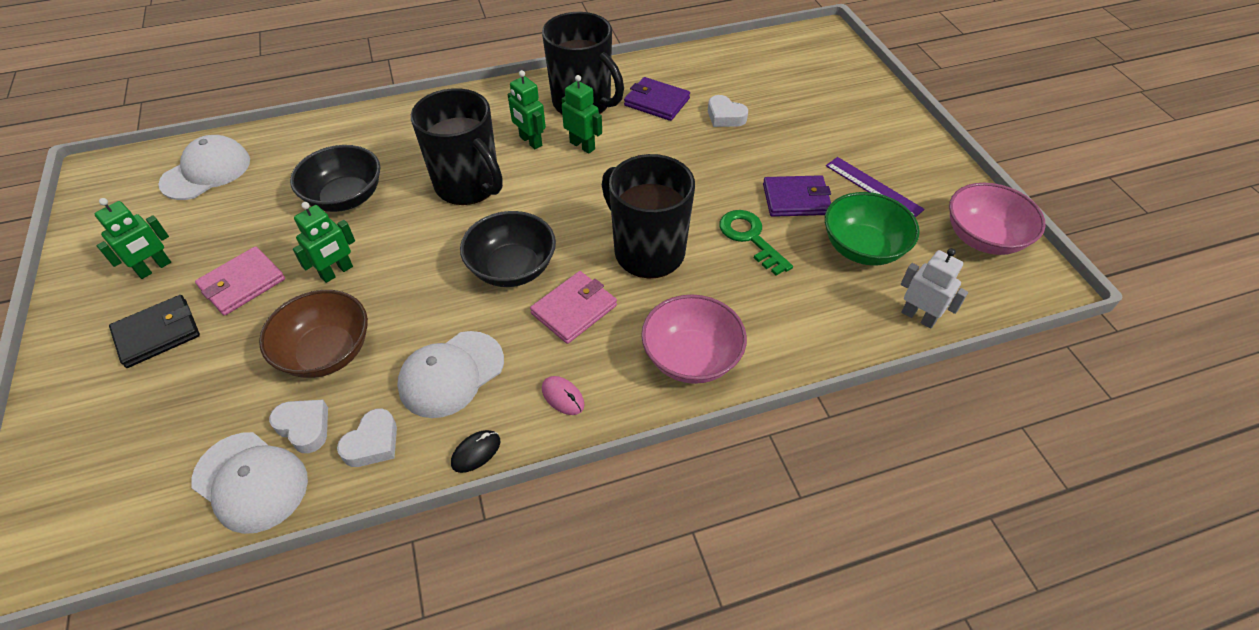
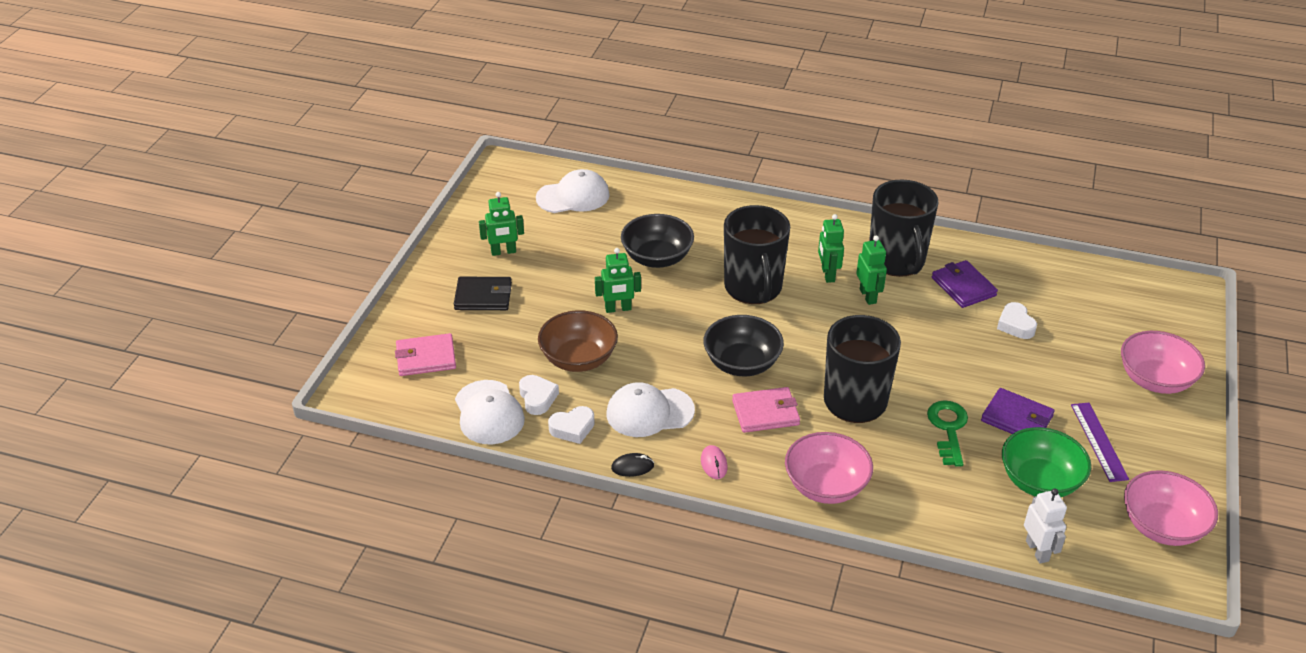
camera: 35 degrees right, 10 degrees down
(242, 283) = (552, 288): pink wallet -> pink wallet (426, 357)
(865, 114) = (1155, 380): none -> pink bowl

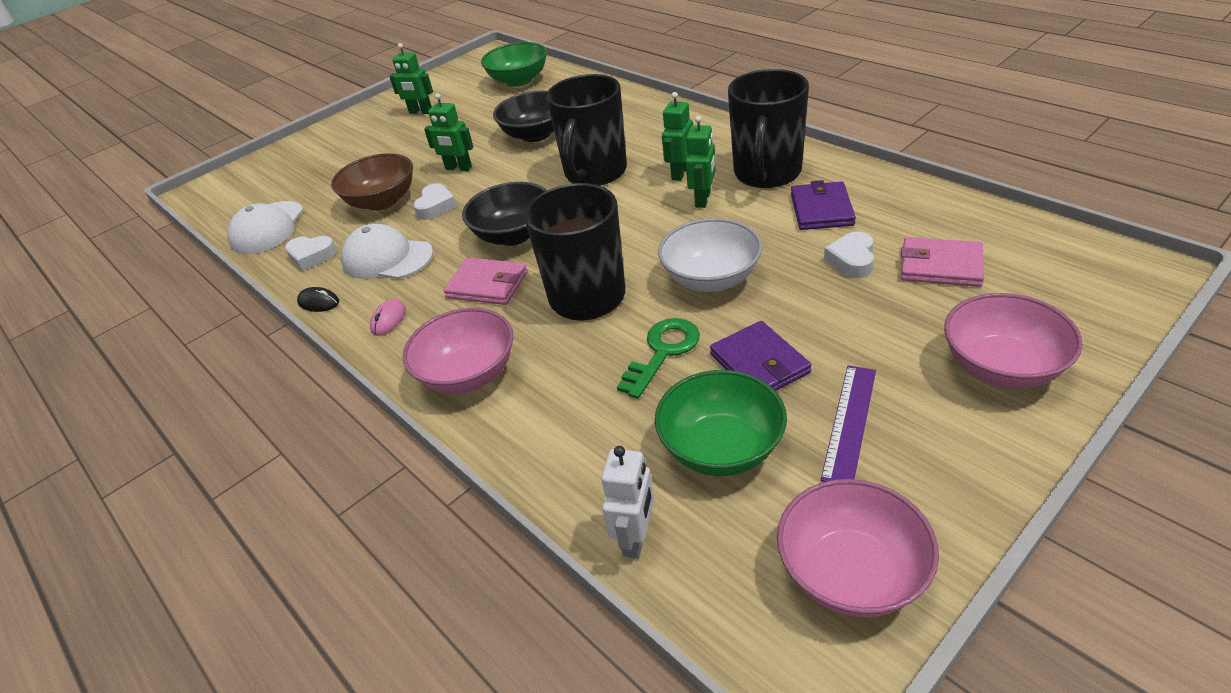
camera: 35 degrees right, 0 degrees up
(426, 357) = (276, 177): pink wallet -> pink wallet (940, 266)
(483, 296) = (368, 141): black wallet -> none
(537, 398) = (315, 225): white heart -> white heart (436, 206)
(573, 196) = (519, 80): white cap -> green bowl
(932, 364) = (711, 279): none -> white bowl

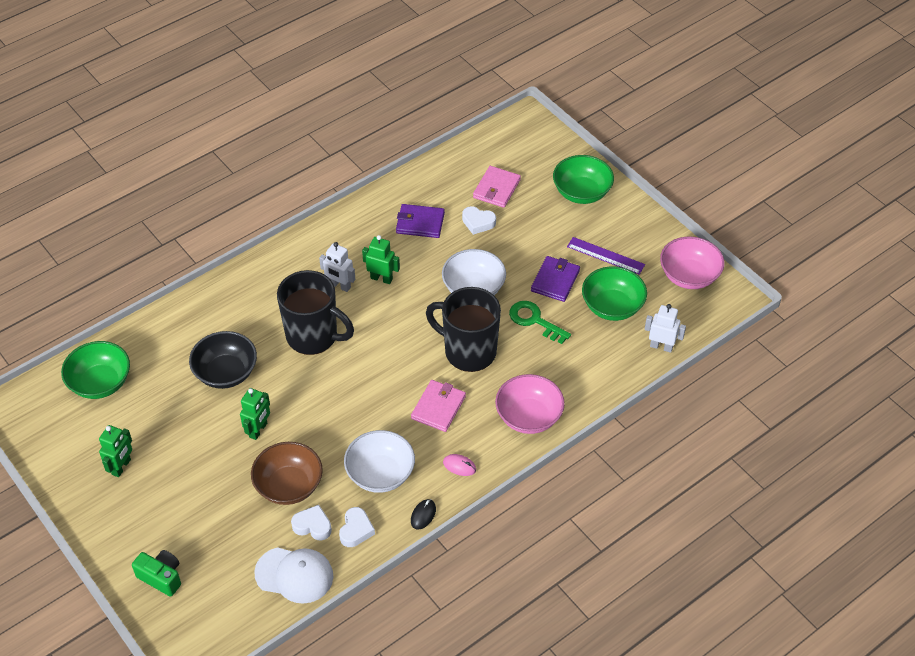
camera: 90 degrees left, 10 degrees up
(292, 158) = (161, 577): none -> green camera
(387, 258) = (380, 474): white cap -> white bowl
(436, 206) = (316, 444): white heart -> white heart (312, 526)
(514, 235) = (381, 391): black bowl -> none
(680, 173) = (339, 286): green robot -> white robot
(759, 363) = (555, 281): purple wallet -> purple wallet turned 45 degrees counterclockwise
(767, 173) = (363, 240): black mug -> none
(1002, 367) = (581, 192): pink bowl -> green bowl

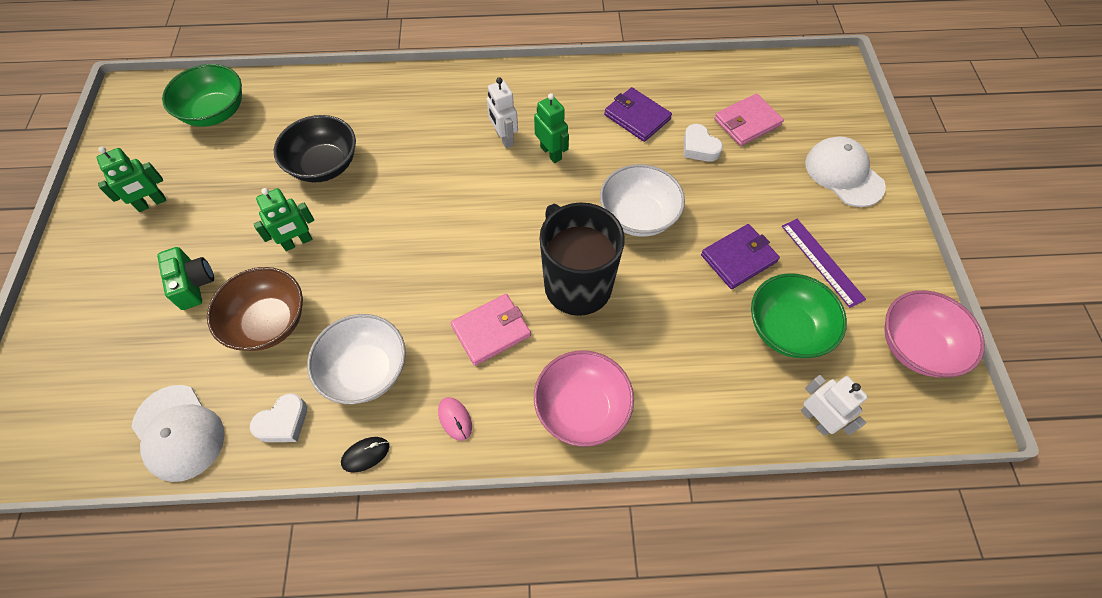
camera: 35 degrees right, 10 degrees up
(161, 577) = (68, 343): green camera -> green camera (193, 284)
(312, 526) = (248, 385): white heart -> none
(313, 336) = (434, 175): black mug -> none
(534, 320) = (679, 292): green key -> none
(581, 192) = (843, 174): green bowl -> white cap

